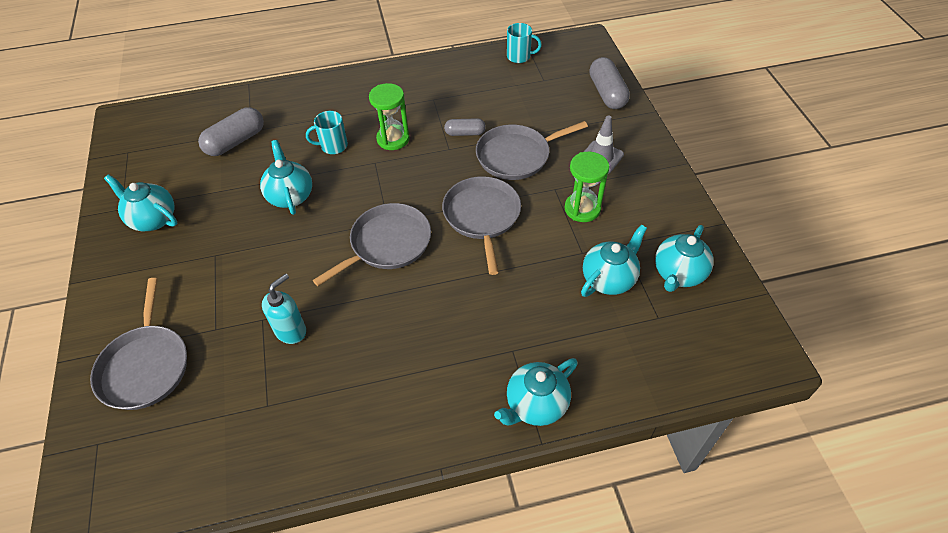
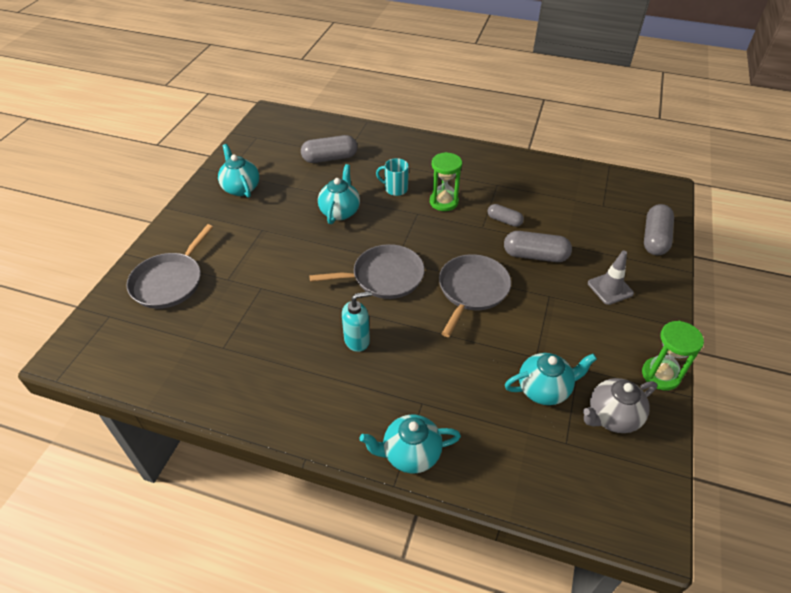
camera: 30 degrees right, 5 degrees down
(291, 331) = (274, 305): turquoise soap dispenser -> turquoise soap dispenser (357, 340)
(516, 156) = (535, 256): grey pan -> grey capsule
(519, 56) = (595, 179): turquoise mug -> none
(582, 209) = (562, 322): green hourglass -> green hourglass (660, 375)
(678, 274) = (612, 417): turquoise teapot -> grey teapot

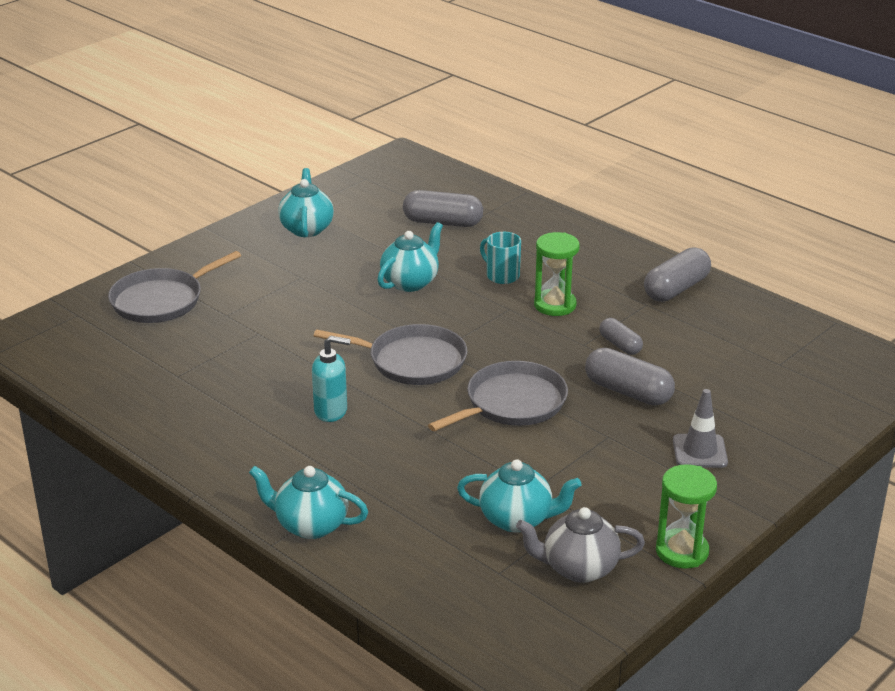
camera: 25 degrees right, 15 degrees down
(654, 238) = (820, 418): grey capsule -> grey capsule (676, 289)

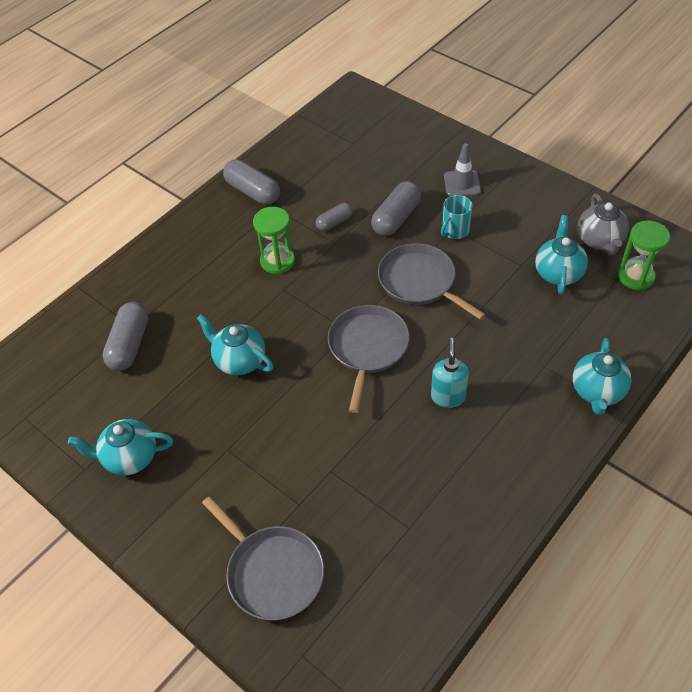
camera: 90 degrees left, 20 degrees up
(502, 276) = (229, 297): turquoise mug -> turquoise mug (455, 231)
(682, 551) = (568, 194): green hourglass -> green hourglass (635, 276)

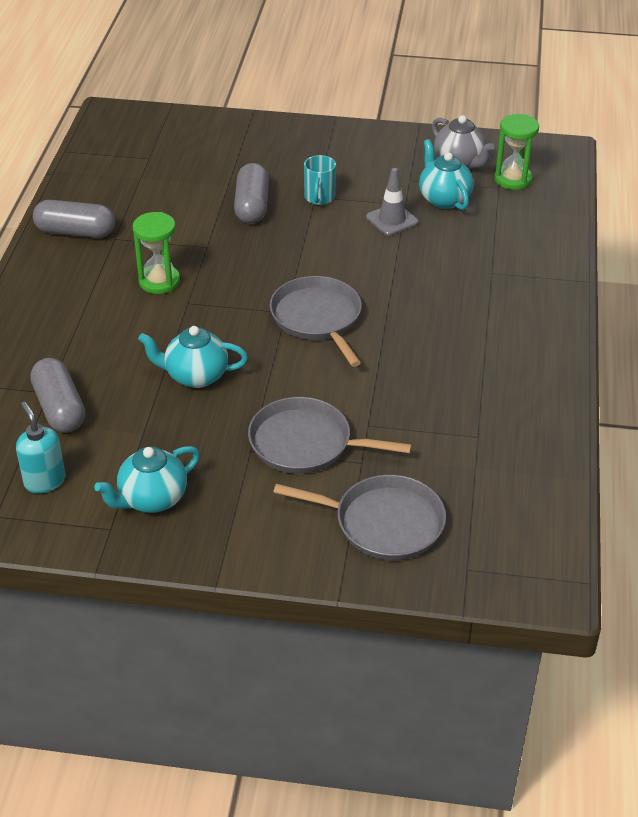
camera: 35 degrees left, 10 degrees down
(334, 222) = (191, 230): grey capsule -> none
(420, 282) = (321, 249): grey pan -> grey pan (306, 443)
(448, 396) = (426, 327): turquoise soap dispenser -> turquoise soap dispenser (44, 481)
(462, 184) = (293, 158): grey traffic cone -> grey traffic cone (392, 220)
(597, 392) = (552, 274): turquoise teapot -> none

